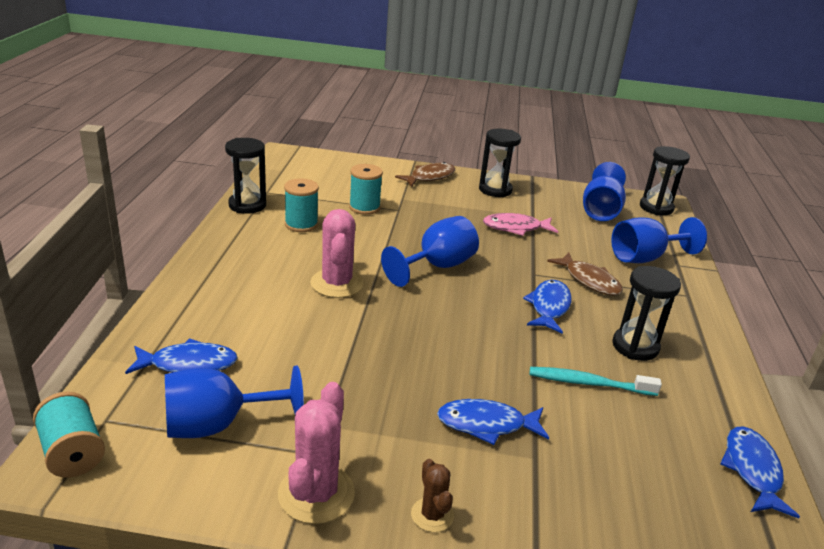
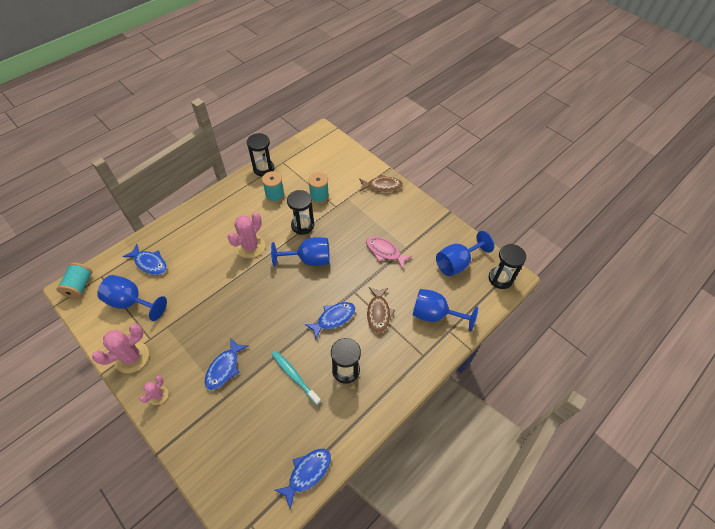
camera: 40 degrees right, 25 degrees up
(432, 515) = (158, 395): brown cactus -> pink cactus
(486, 424) = (224, 368): blue fish -> blue fish turned 105 degrees counterclockwise
(495, 190) = (410, 214): black hourglass -> black hourglass (302, 225)

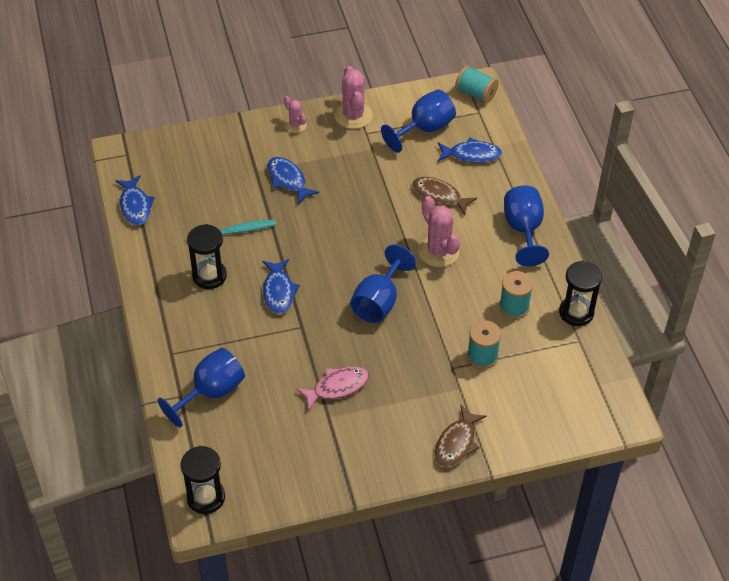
camera: 120 degrees right, 5 degrees down
(150, 263) = (471, 155): blue fish -> blue fish turned 150 degrees counterclockwise
(302, 225) = (440, 316): black hourglass -> none
(378, 313) = (254, 337): brown fish -> brown fish (439, 196)
(457, 263) = (264, 460): blue goblet -> blue goblet (523, 230)

